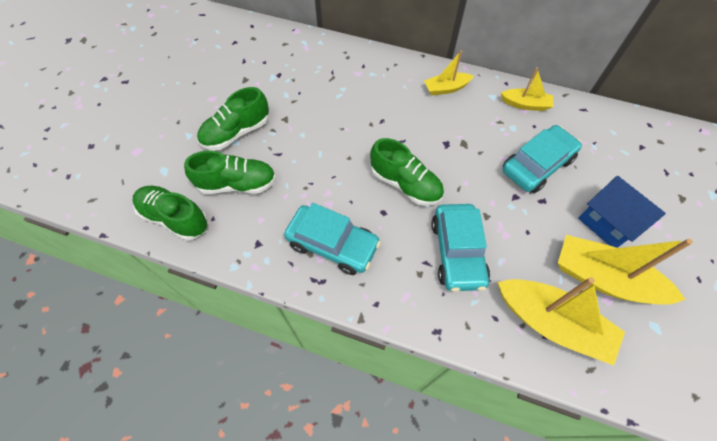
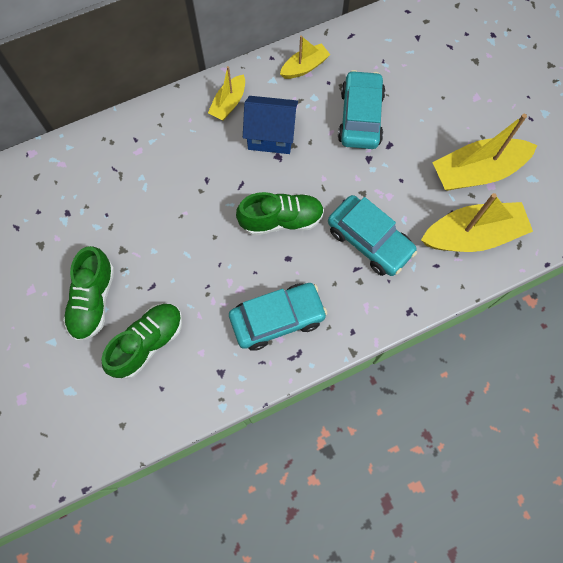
camera: 45 degrees left, 10 degrees up
(175, 218) = (129, 418): green shoe -> none
(607, 223) = (445, 125): blue house -> blue house (271, 136)

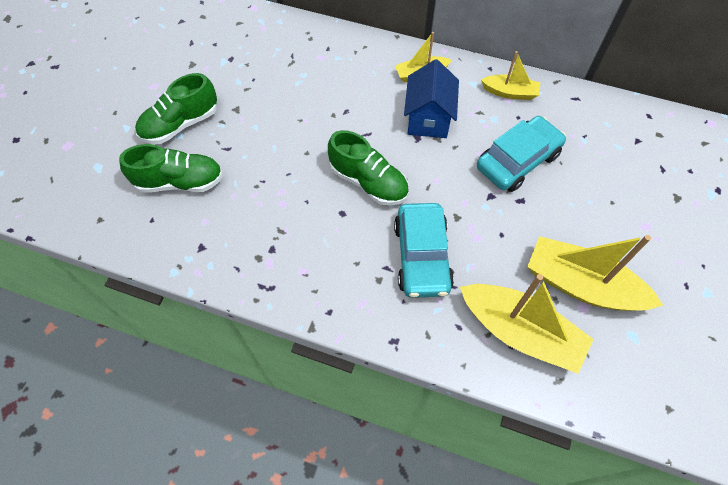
camera: 45 degrees right, 10 degrees down
(271, 136) = (428, 119): blue house -> blue house turned 45 degrees clockwise
(277, 318) = (284, 248): turquoise car -> none

